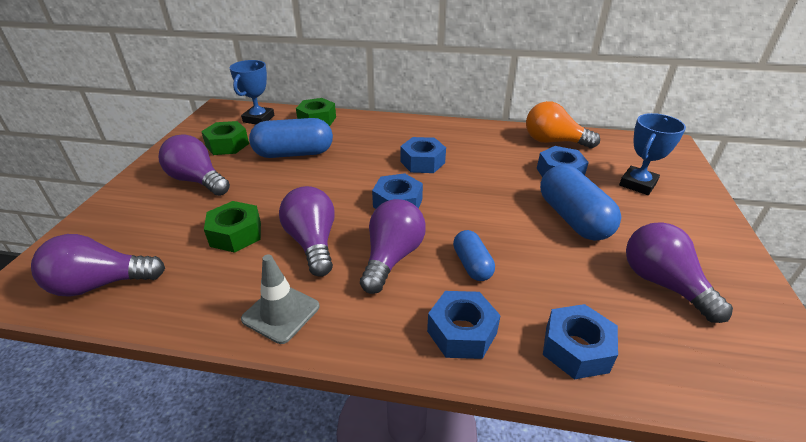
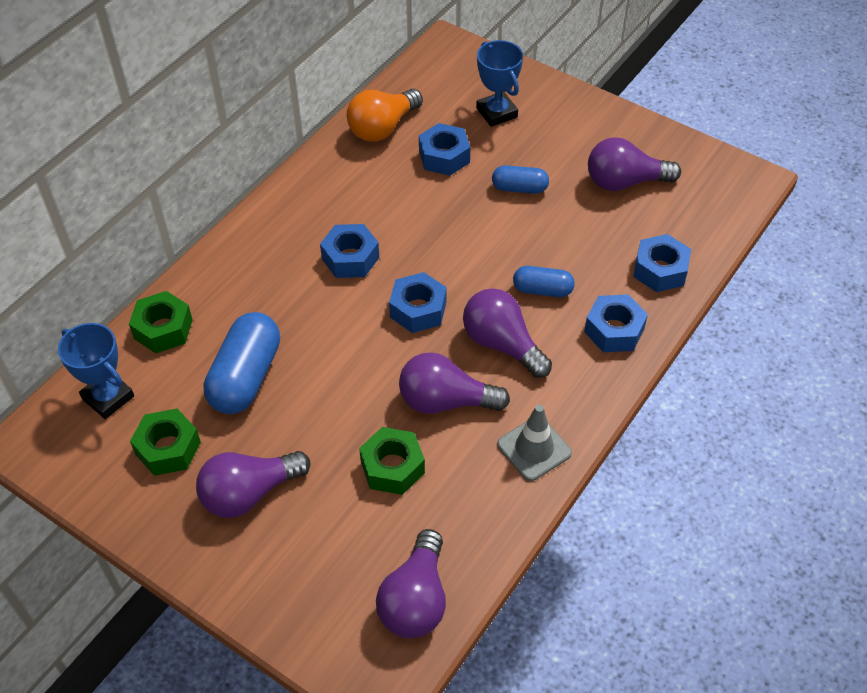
camera: 65 degrees left, 15 degrees up
(573, 218) = (519, 188): blue capsule -> blue capsule, size x0.56

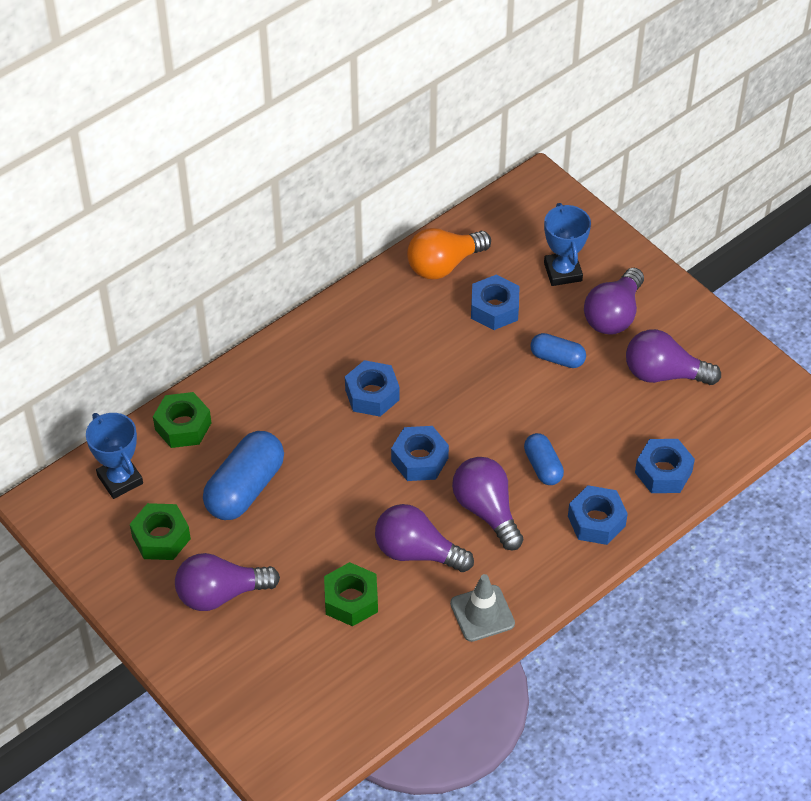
camera: 15 degrees right, 0 degrees up
(415, 599) = (336, 717): purple light bulb -> purple light bulb (613, 315)
(542, 290) = (543, 466): blue capsule -> blue capsule turned 45 degrees clockwise

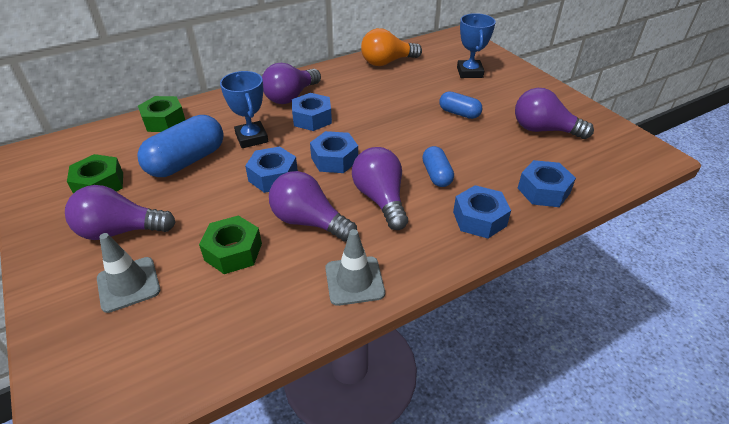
camera: 10 degrees right, 10 degrees down
(120, 479) = (96, 145): blue trophy -> blue trophy (251, 138)
(263, 651) = (128, 284): none -> grey traffic cone
(494, 309) = (417, 85): blue nut -> blue nut (273, 176)
(613, 315) = (505, 95): purple light bulb -> purple light bulb (291, 96)

